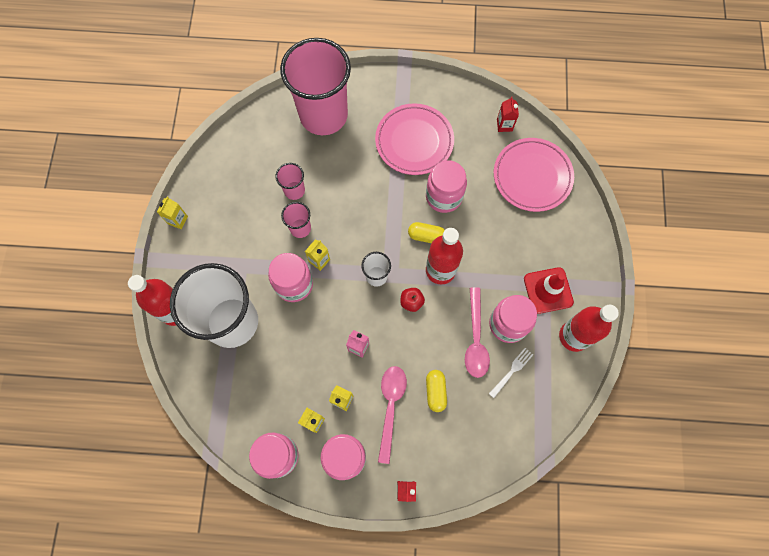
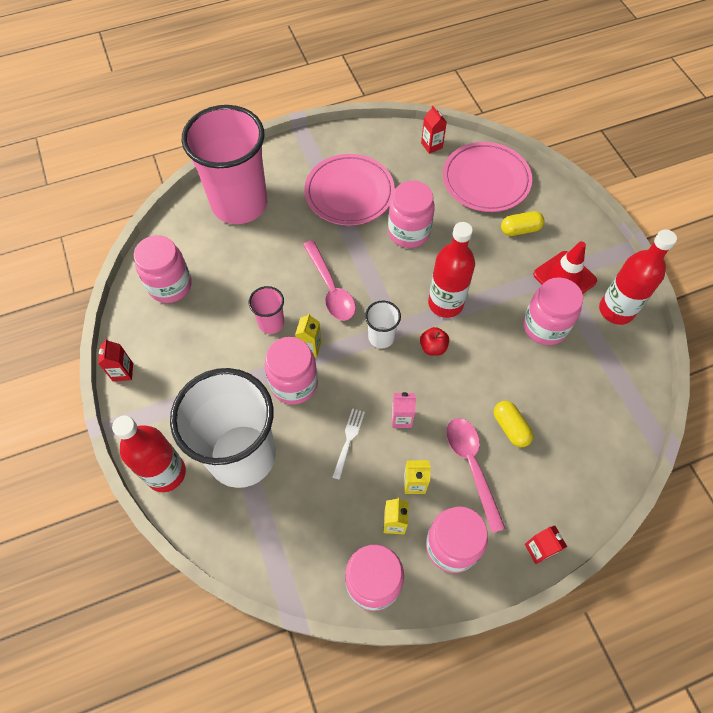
camera: 25 degrees left, 10 degrees down
(178, 220) = (123, 372): yellow carton -> red carton
(240, 164) = (170, 285): none -> pink jar
(294, 190) = (245, 288): pink cup -> none
(426, 236) = (412, 276): yellow capsule -> yellow capsule (520, 229)
(475, 339) = (520, 355): pink spoon -> pink spoon (330, 288)
(511, 371) = (576, 371): white fork -> white fork (348, 441)

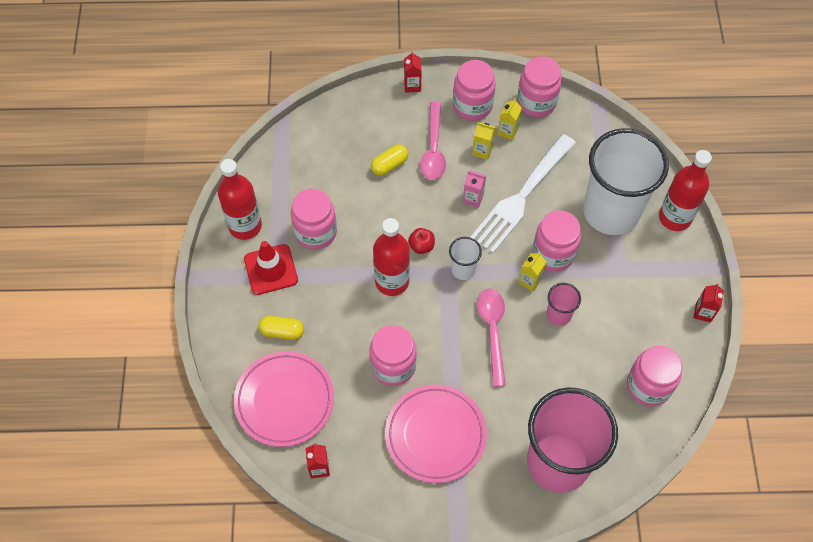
camera: 160 degrees left, 0 degrees up
(348, 441) = (522, 195): white fork -> white fork, size x2.46
(510, 427) = (389, 165): yellow capsule -> yellow capsule turned 60 degrees clockwise

